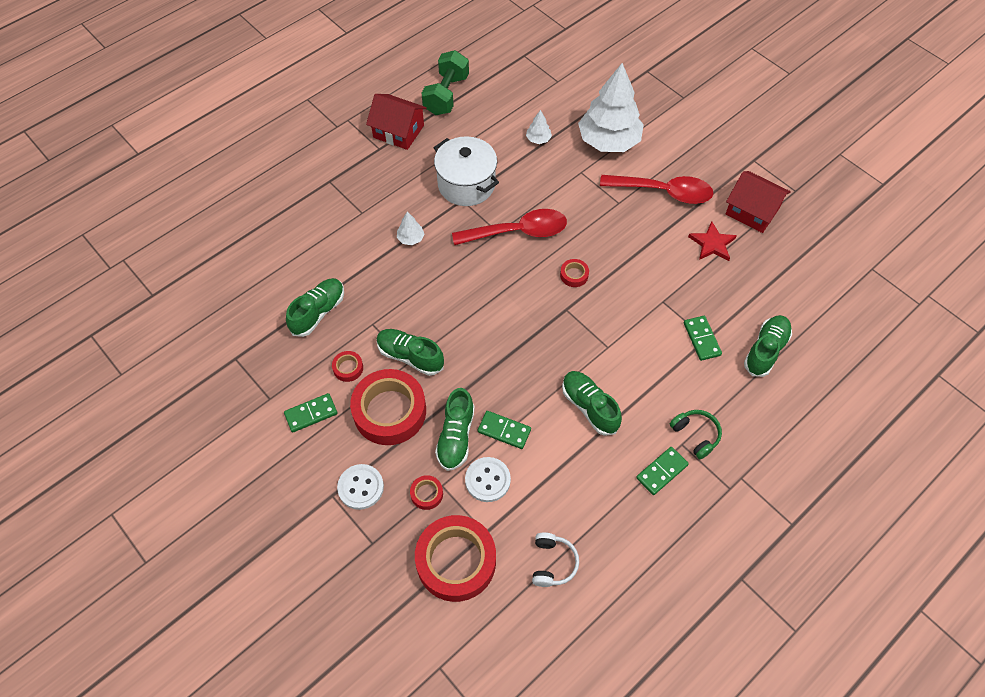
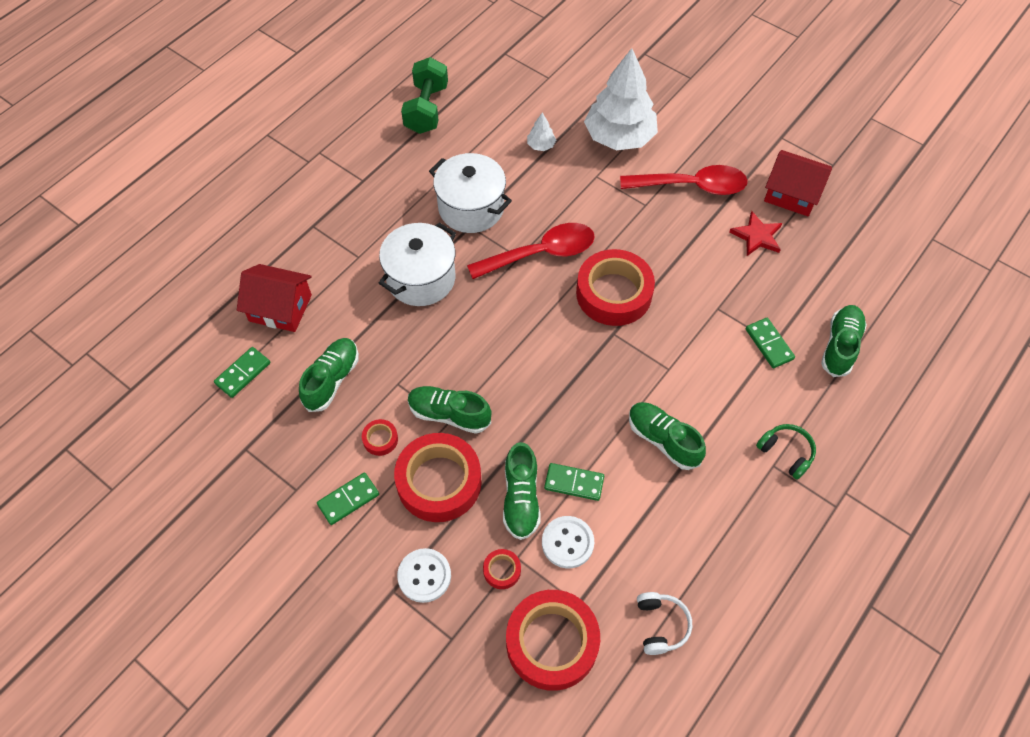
camera: 10 degrees left, 0 degrees up
(398, 131) = (381, 158): red house -> red house (280, 308)
(411, 238) = (421, 278): white tree -> white pot
(574, 275) = (614, 293): red tape -> red tape, size x2.36
(662, 471) = (758, 500): green domino -> green domino (243, 373)

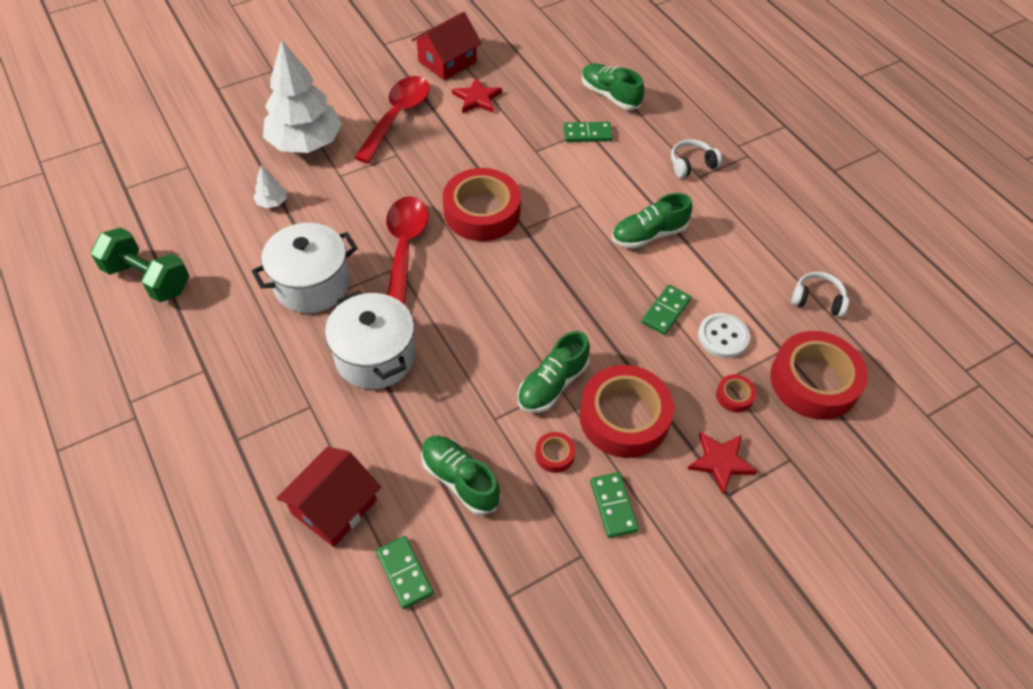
camera: 70 degrees left, 5 degrees down
(424, 576) = (720, 462): white button -> red star
(521, 499) = (667, 356): green shoe -> none
(786, 453) = (691, 164): green headphones -> white headphones

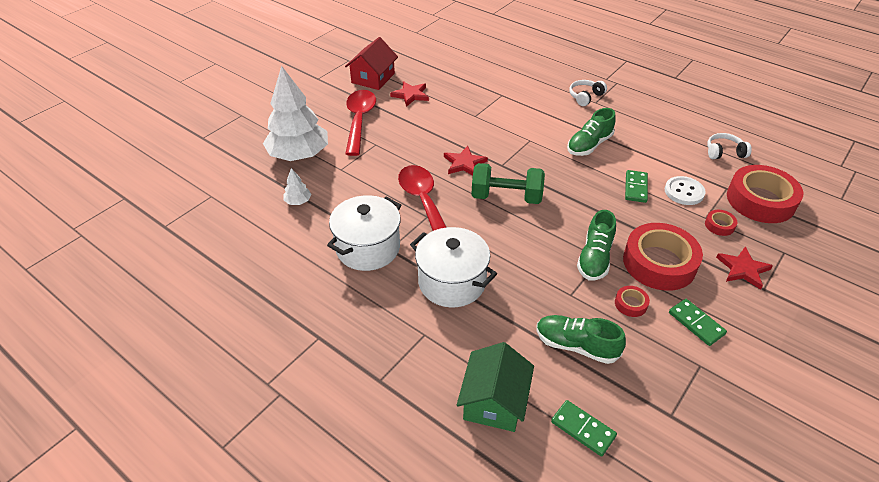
camera: 20 degrees left, 10 degrees down
(148, 279) = (226, 286): green dumbbell -> green dumbbell (506, 197)
(334, 507) = (494, 401): red house -> green house
(482, 212) = (464, 163): red tape -> red star
(587, 134) = (503, 97): green domino -> none
(610, 95) = (501, 71): green shoe -> none

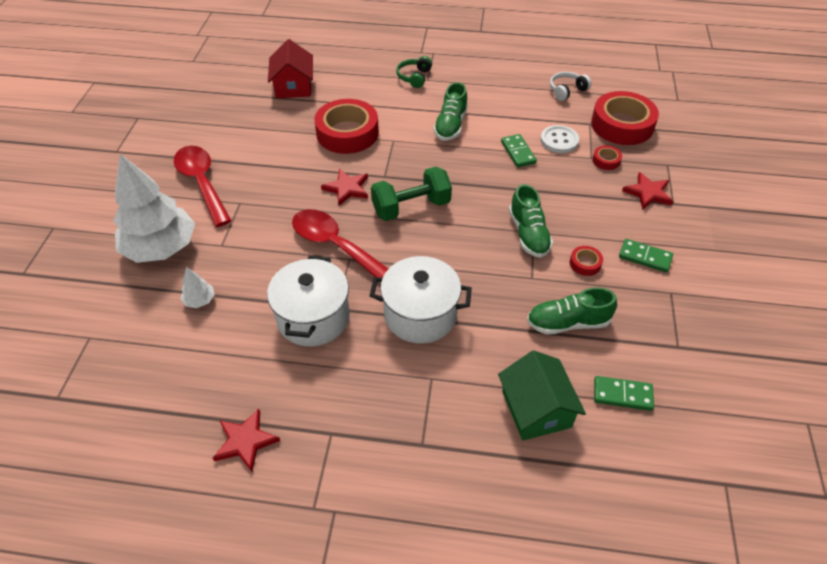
camera: 30 degrees left, 5 degrees up
(373, 78) = (182, 129): red house -> red house (293, 86)
(410, 95) = (238, 134): red star -> red star (245, 441)
(585, 97) = (414, 77): white headphones -> green headphones
(659, 263) = (582, 215): red tape -> red tape (347, 133)

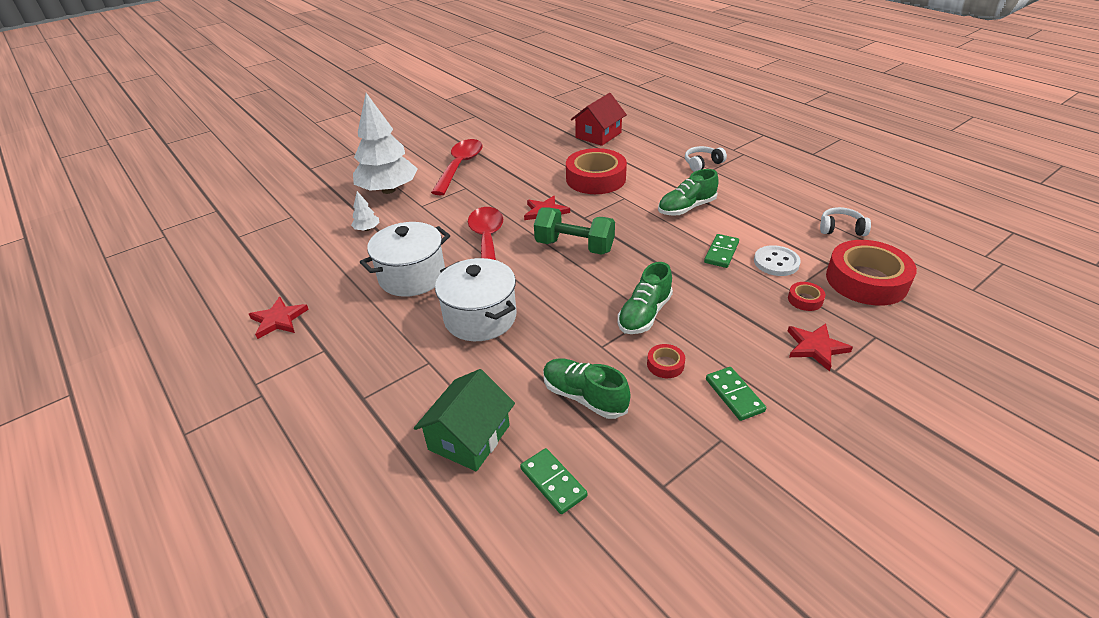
camera: 45 degrees right, 10 degrees down
(414, 77) = (702, 164): green headphones -> white headphones

